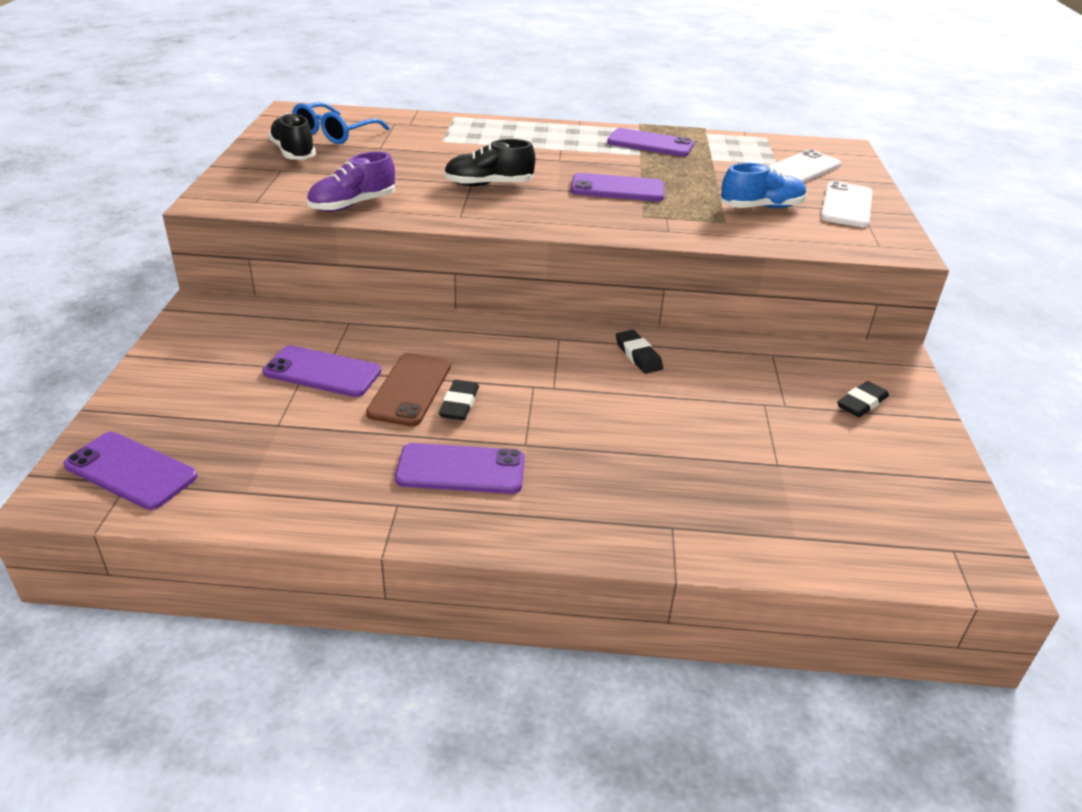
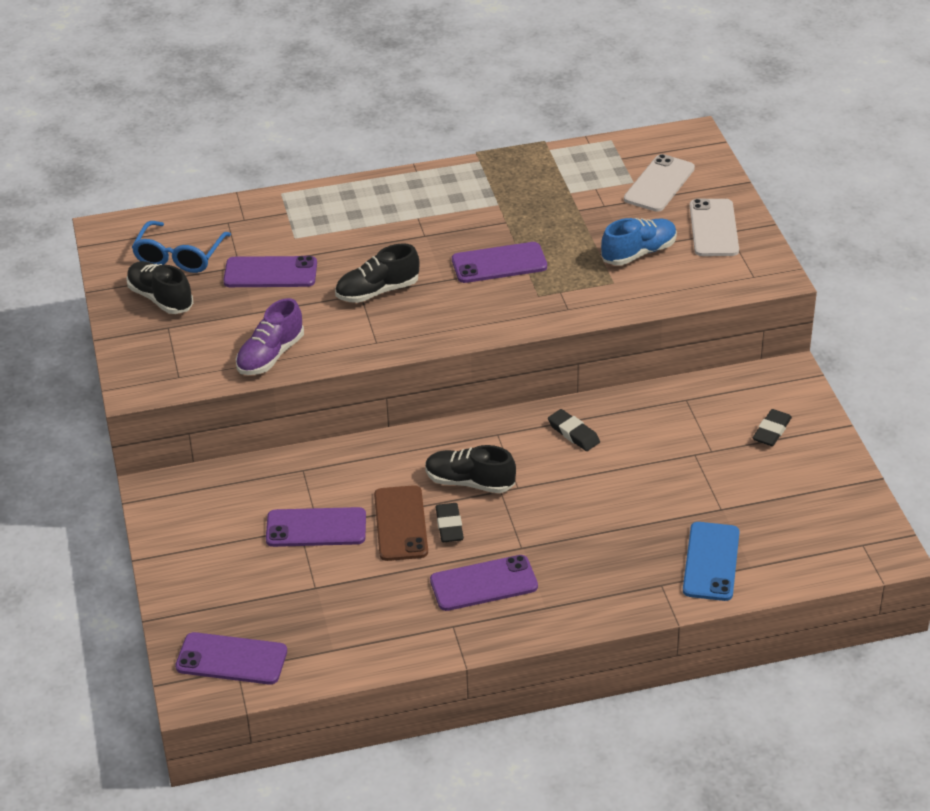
camera: 15 degrees left, 5 degrees up
(505, 371) = (469, 482): none -> black shoe
(650, 143) = (501, 183): purple phone -> purple phone (270, 273)
(746, 518) = (711, 562): none -> blue phone

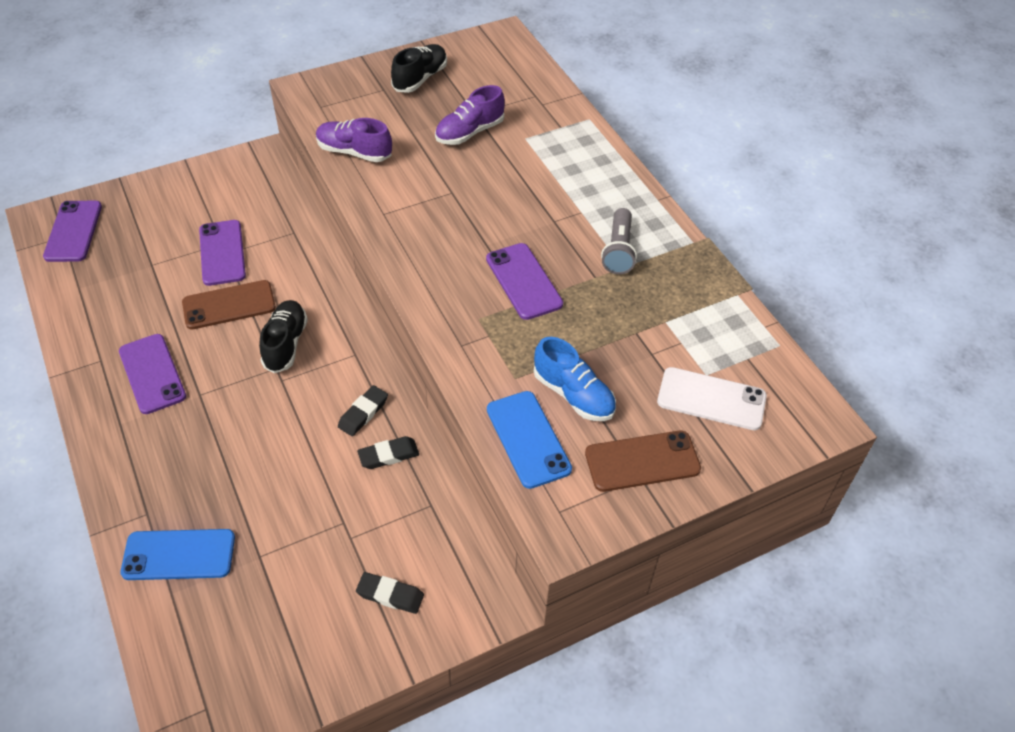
camera: 75 degrees right, 10 degrees up
(179, 257) = (479, 78): blue glasses -> none
(270, 273) = (469, 132): purple phone -> purple shoe
(377, 291) = (458, 202): black shoe -> none
(449, 526) = (227, 338): black eraser -> black eraser (388, 455)
(477, 204) = (618, 251): none -> grey flashlight
(680, 283) = (528, 439): none -> blue phone
(713, 228) = (642, 461): white phone -> brown phone

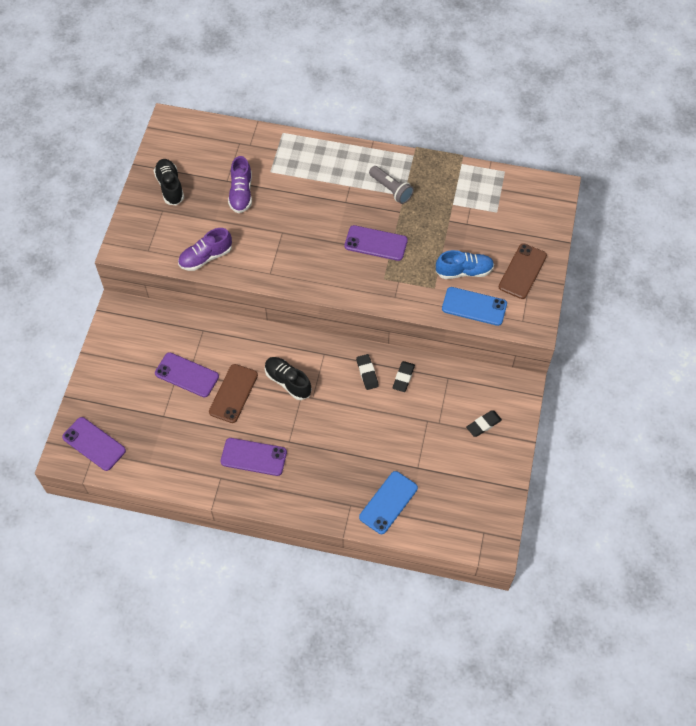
camera: 50 degrees left, 10 degrees up
(711, 399) = (511, 220): white phone -> none

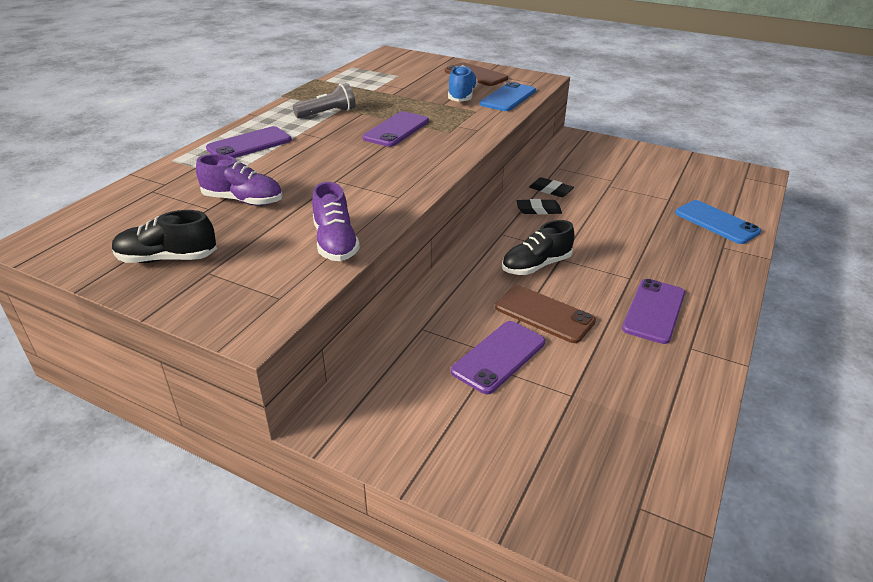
camera: 75 degrees left, 25 degrees down
(94, 444) = (621, 504): purple phone -> purple phone (249, 144)
(483, 424) = (617, 159): black eraser -> none

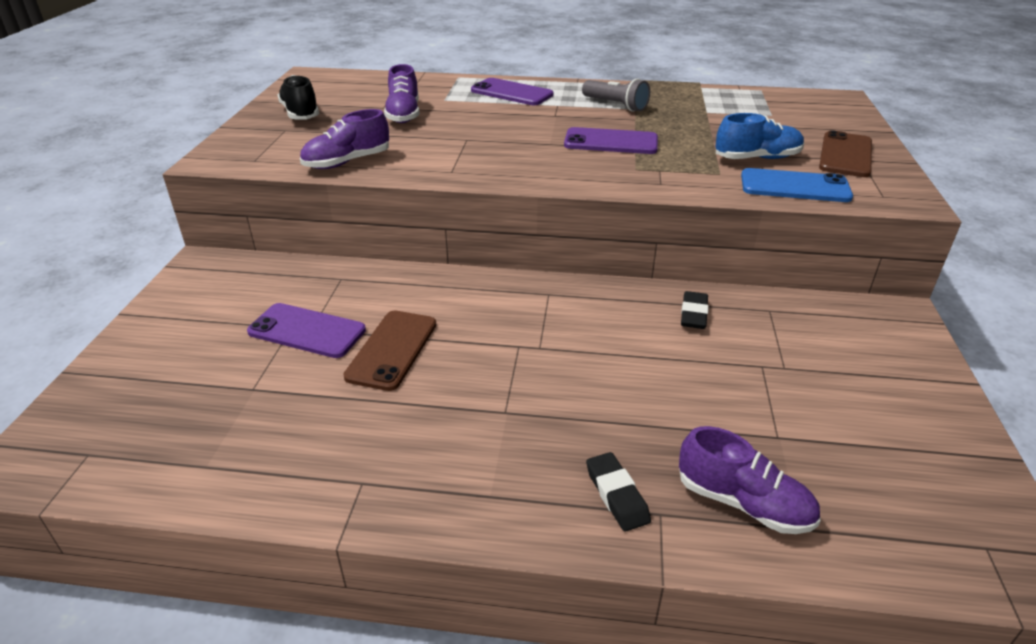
camera: 70 degrees right, 0 degrees up
(536, 265) = (491, 329): black shoe -> none
(538, 210) = (629, 312): black eraser -> black eraser (616, 495)
(654, 311) = (434, 441): purple phone -> none
(716, 222) = (743, 503): blue phone -> purple shoe

